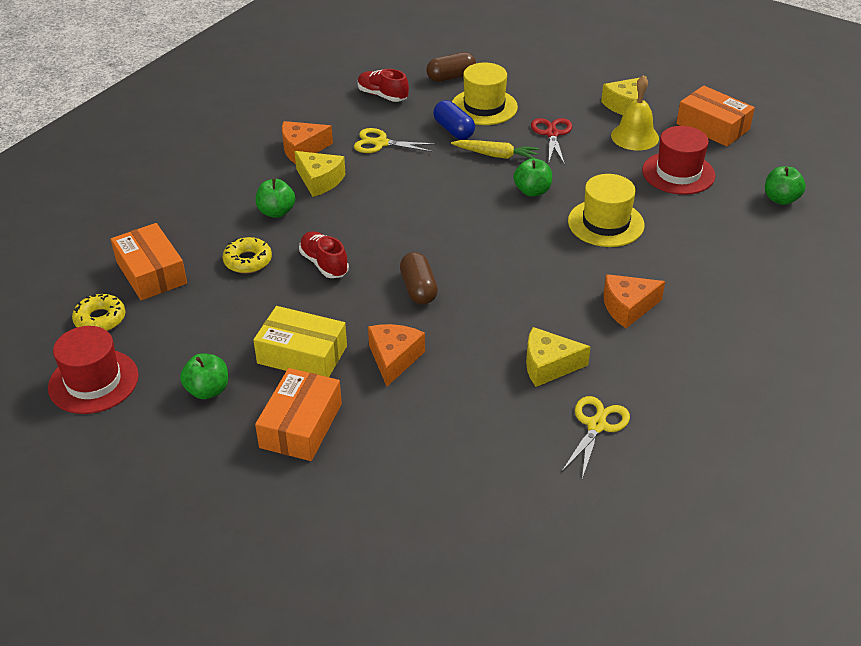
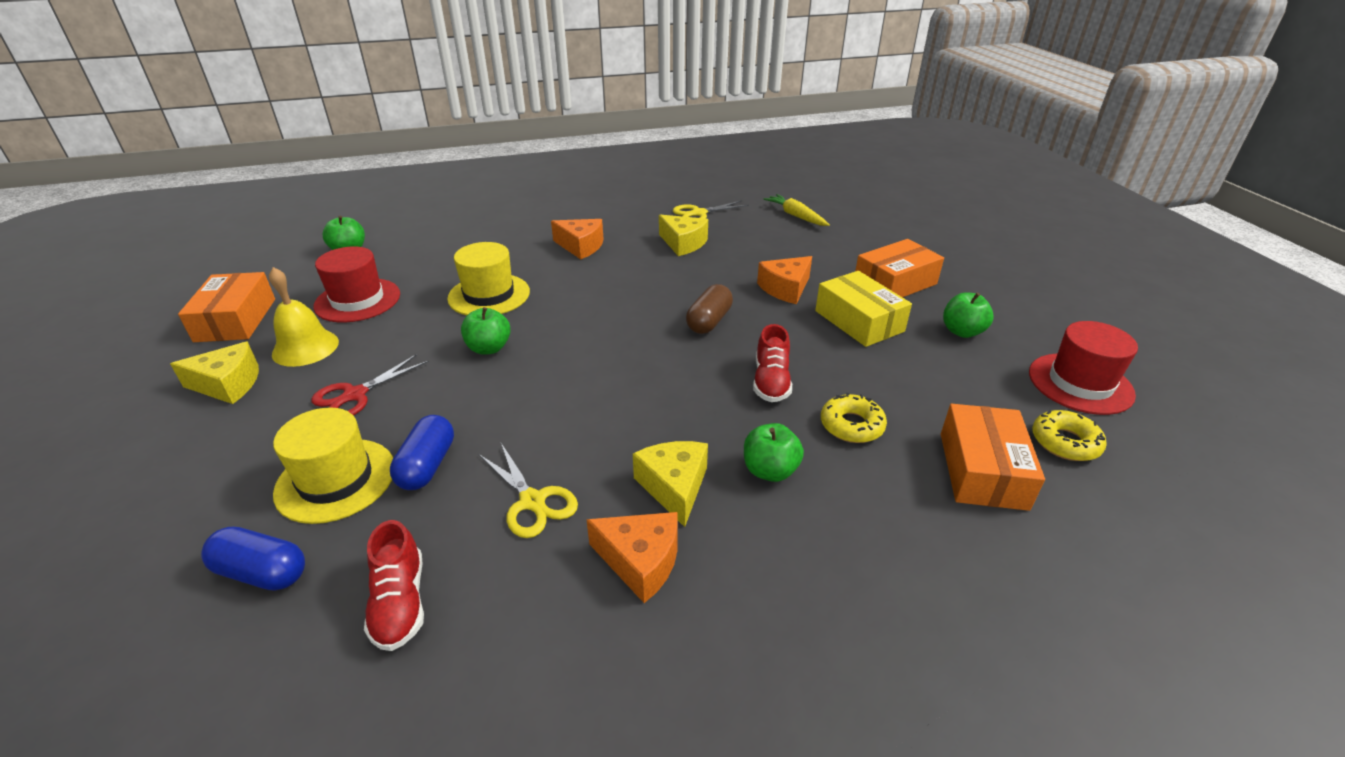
camera: 140 degrees left, 5 degrees down
(451, 77) = (262, 572): brown capsule -> blue capsule
(496, 155) = (448, 403): yellow carrot -> yellow carrot (796, 216)

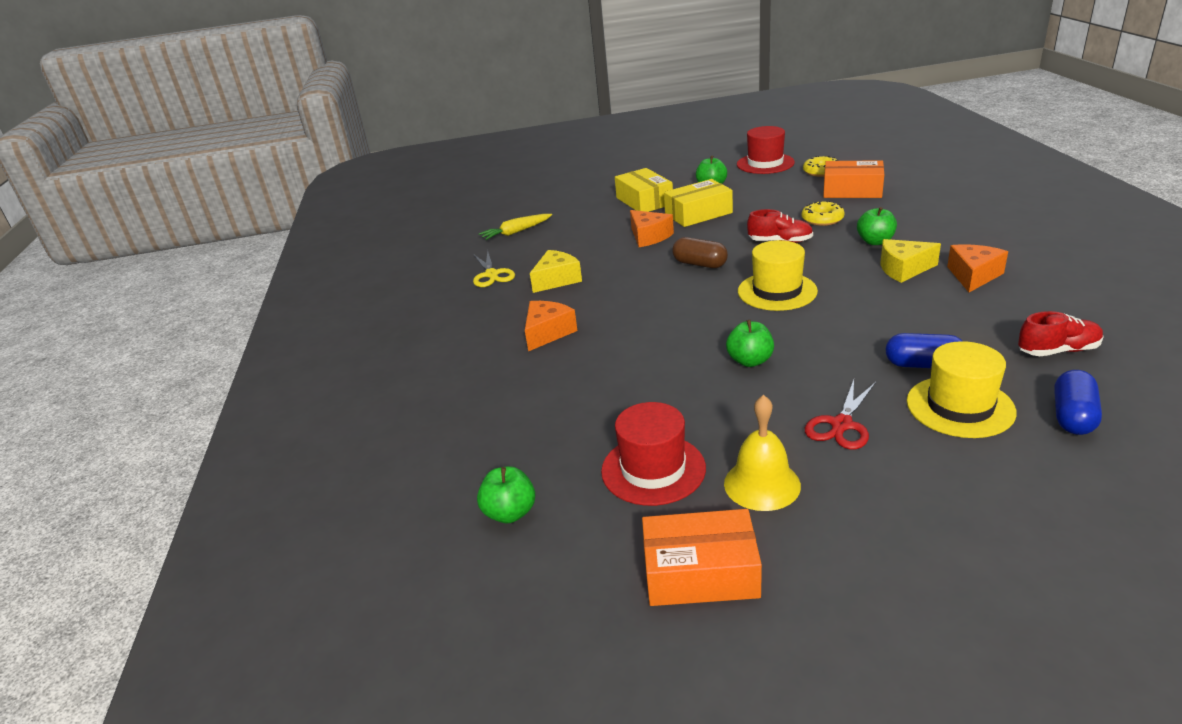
camera: 80 degrees left, 5 degrees down
(228, 384) = (845, 525): yellow cheese -> none
(355, 395) = (841, 425): red scissors -> red scissors turned 75 degrees clockwise
(489, 295) = (648, 375): yellow hat -> yellow hat (777, 291)
(533, 502) = (941, 315): yellow scissors -> none
(895, 283) = (644, 201): orange box -> yellow box

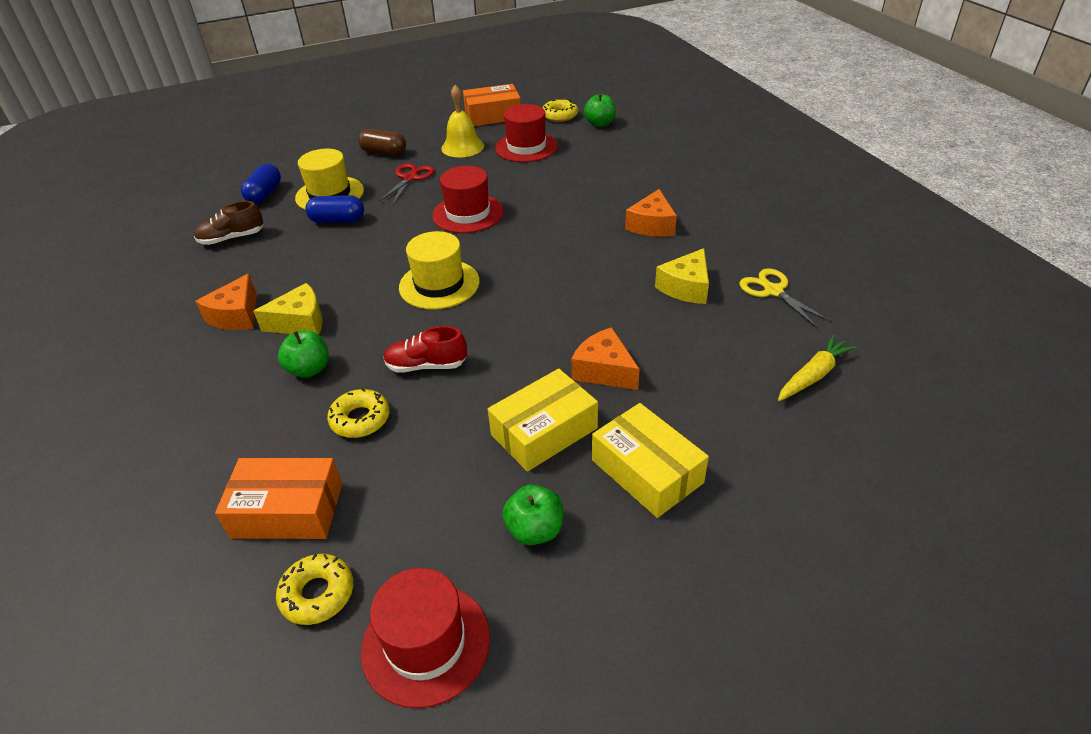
camera: 165 degrees right, 10 degrees up
(569, 549) = (560, 116): none -> yellow donut
(700, 264) = (524, 320): brown capsule -> brown capsule (384, 152)
(750, 361) = (468, 213): green apple -> red hat
(1058, 351) = (232, 238): red shoe -> brown shoe

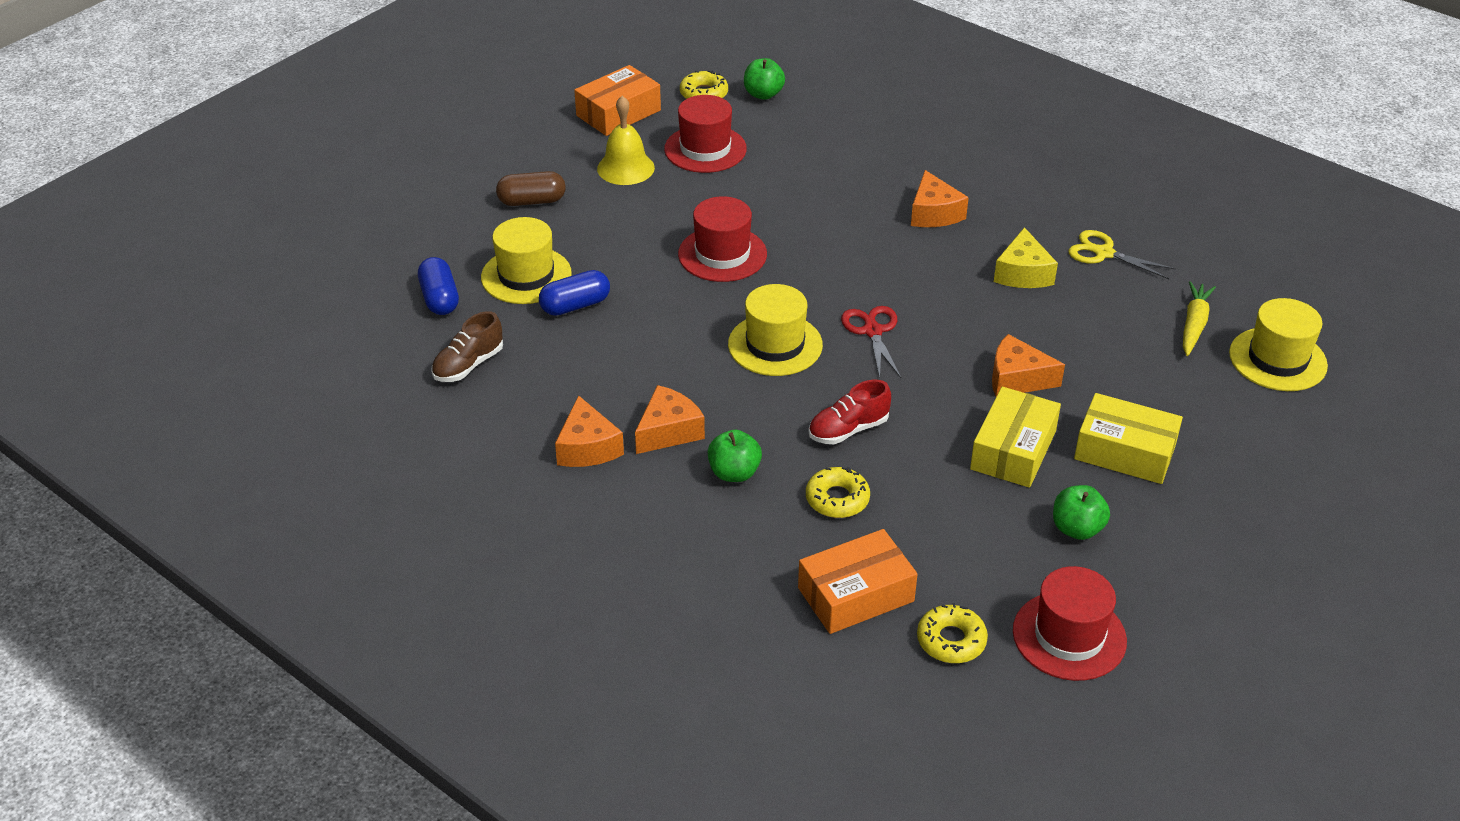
camera: 30 degrees left, 0 degrees up
(300, 322) = (668, 431): yellow cheese -> orange cheese
(410, 178) = (604, 227): red scissors -> red scissors (872, 331)
(880, 436) = (1277, 359): none -> yellow hat

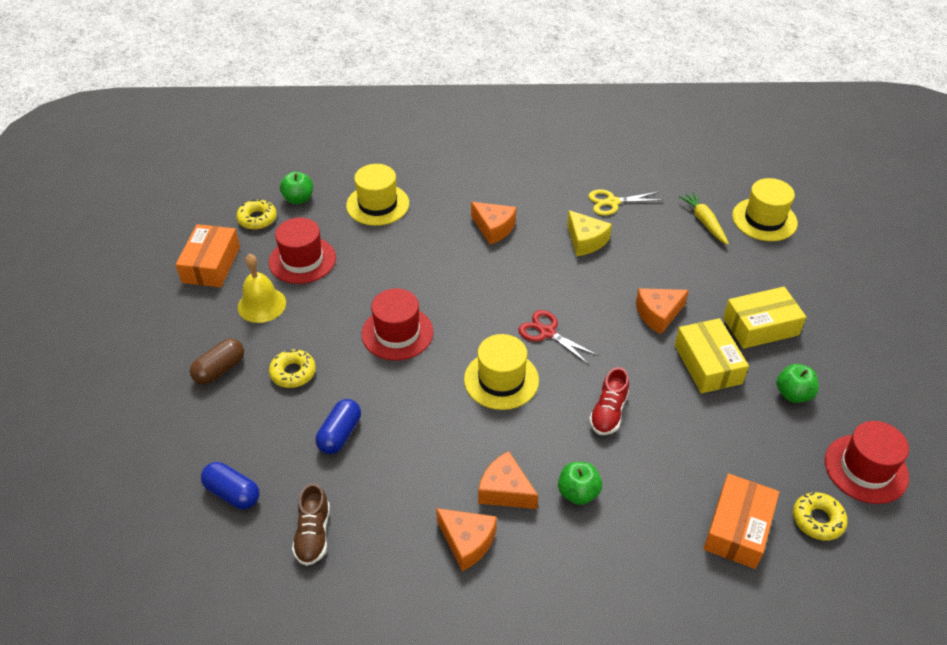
camera: 40 degrees left, 5 degrees up
(526, 275) = (279, 432): yellow hat -> yellow hat (377, 204)
(668, 431) = (505, 490): orange cheese -> orange cheese turned 60 degrees counterclockwise
(837, 499) = (655, 467): yellow donut -> yellow donut (293, 373)

